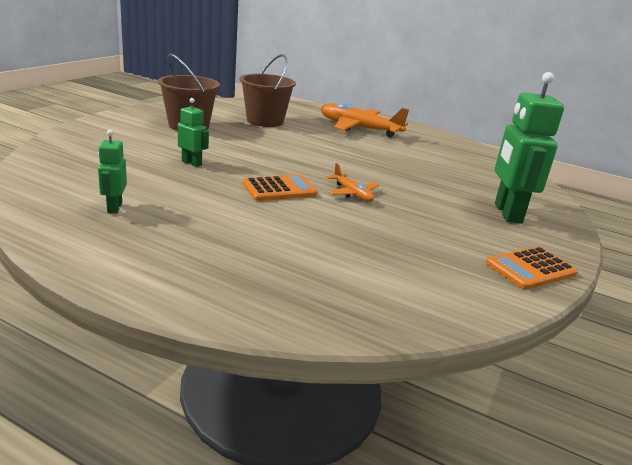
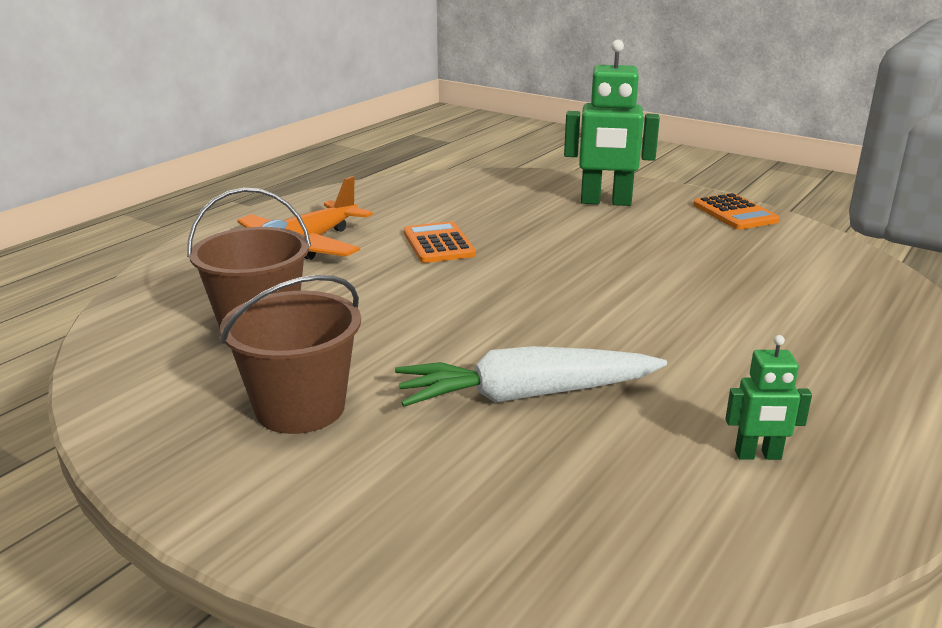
camera: 80 degrees left, 0 degrees up
(192, 163) = (526, 395): green robot -> white carrot
(279, 189) = (605, 322): orange calculator -> orange calculator (438, 244)
(352, 194) = (594, 275): orange plane -> none

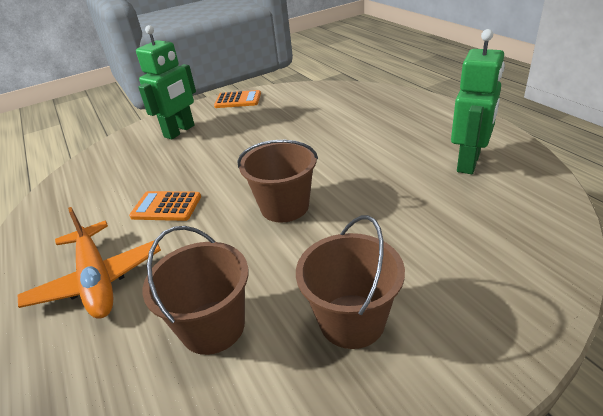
camera: 60 degrees left, 10 degrees up
(492, 314) = (284, 207): none -> brown bucket
(526, 395) = (385, 216): white carrot -> none
(758, 455) = (469, 163): green robot -> green robot, size x2.01

